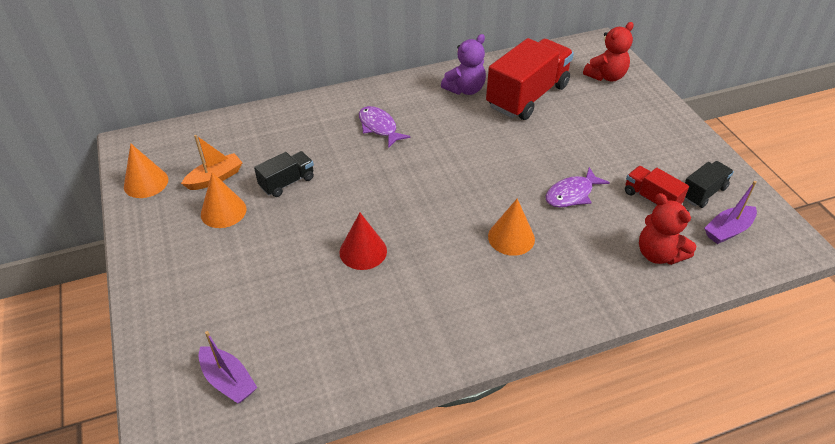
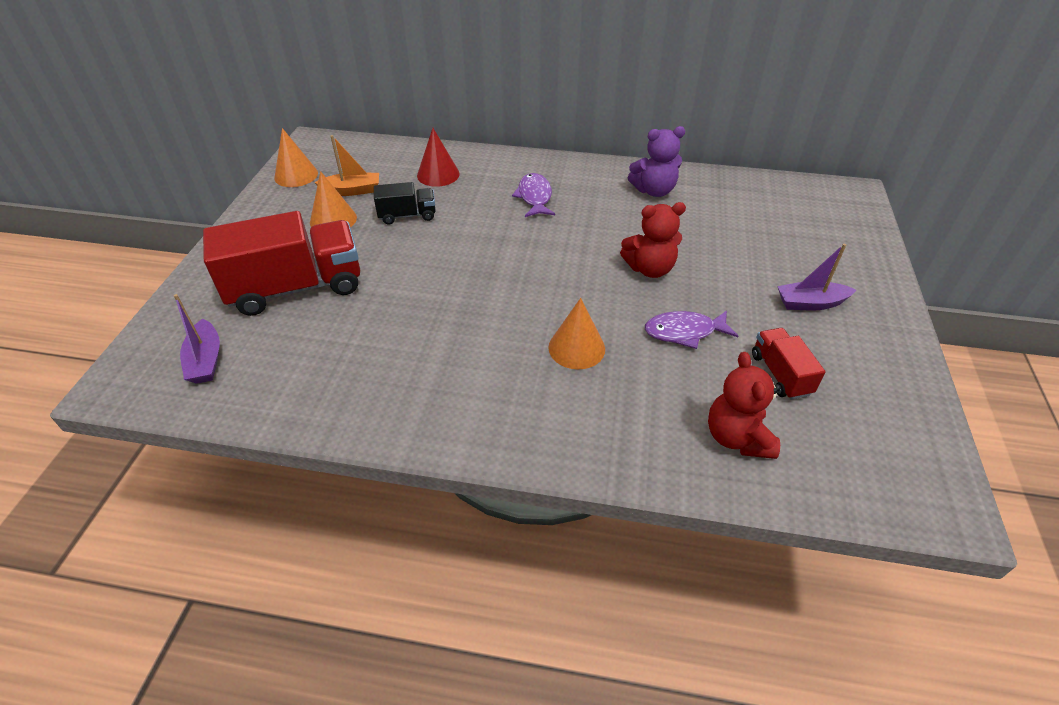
camera: 30 degrees right, 0 degrees up
(363, 251) = (418, 300): red cone -> red cone (438, 174)
(527, 96) = (718, 218): red truck -> red truck (296, 287)
(606, 76) = (833, 227): red teddy bear -> red teddy bear (650, 269)
(703, 193) = (857, 394): black truck -> none
(728, 230) = (856, 450): purple boat -> purple boat (810, 303)

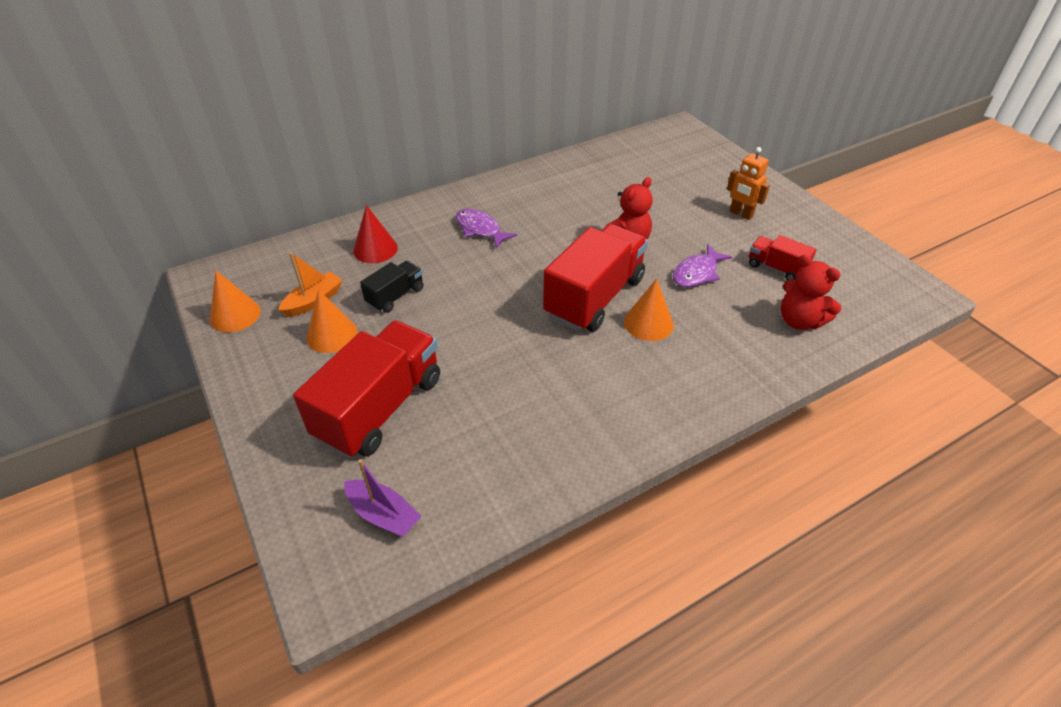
camera: 40 degrees left, 0 degrees up
(557, 299) = (594, 297): none -> red truck
(654, 191) = (560, 183): purple teddy bear -> none
(810, 303) = (741, 214): purple boat -> orange robot

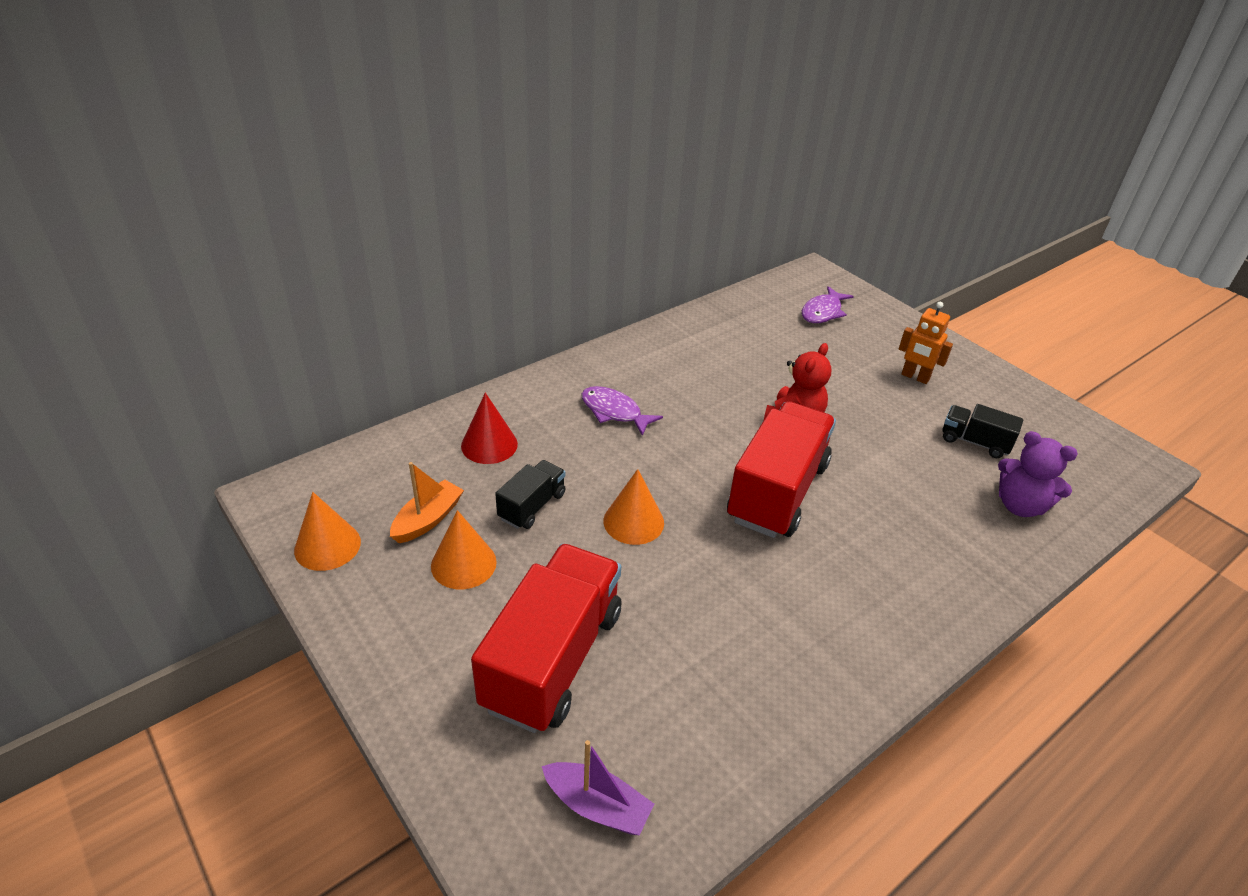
camera: 10 degrees left, 5 degrees down
(648, 323) = (850, 520): orange cone -> orange cone (633, 521)
(697, 273) = (887, 453): purple fish -> purple fish (823, 312)
(776, 268) = (974, 442): red truck -> black truck
(799, 321) = (1020, 505): red teddy bear -> purple teddy bear

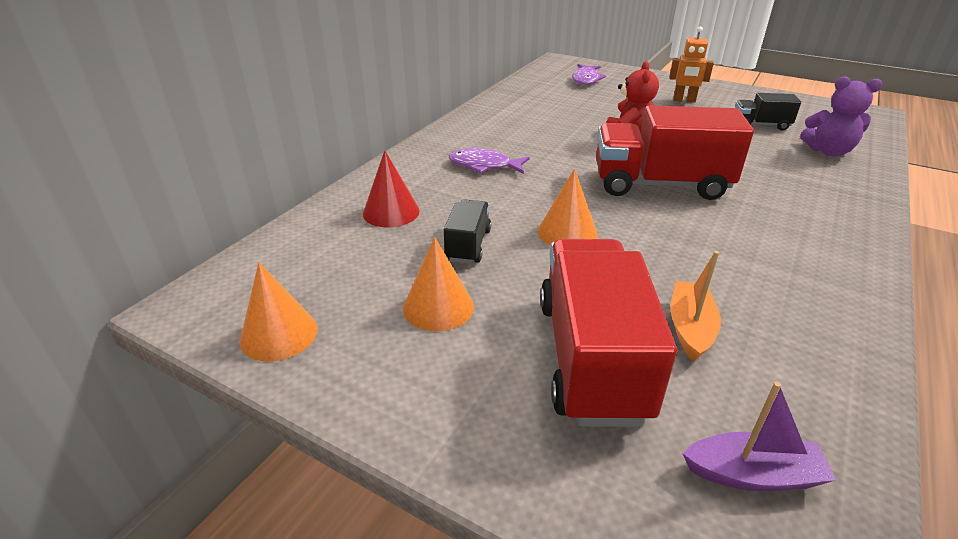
camera: 20 degrees left, 5 degrees down
(428, 519) = (374, 282): orange boat -> orange boat (690, 328)
(777, 492) = (660, 184): red truck -> red truck turned 90 degrees counterclockwise

